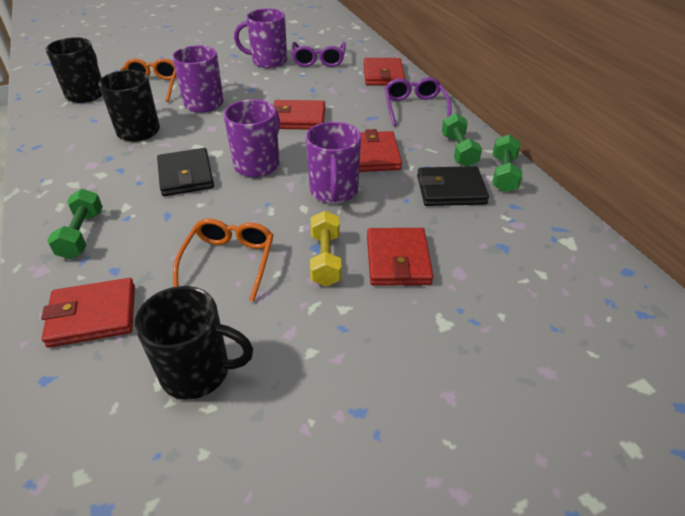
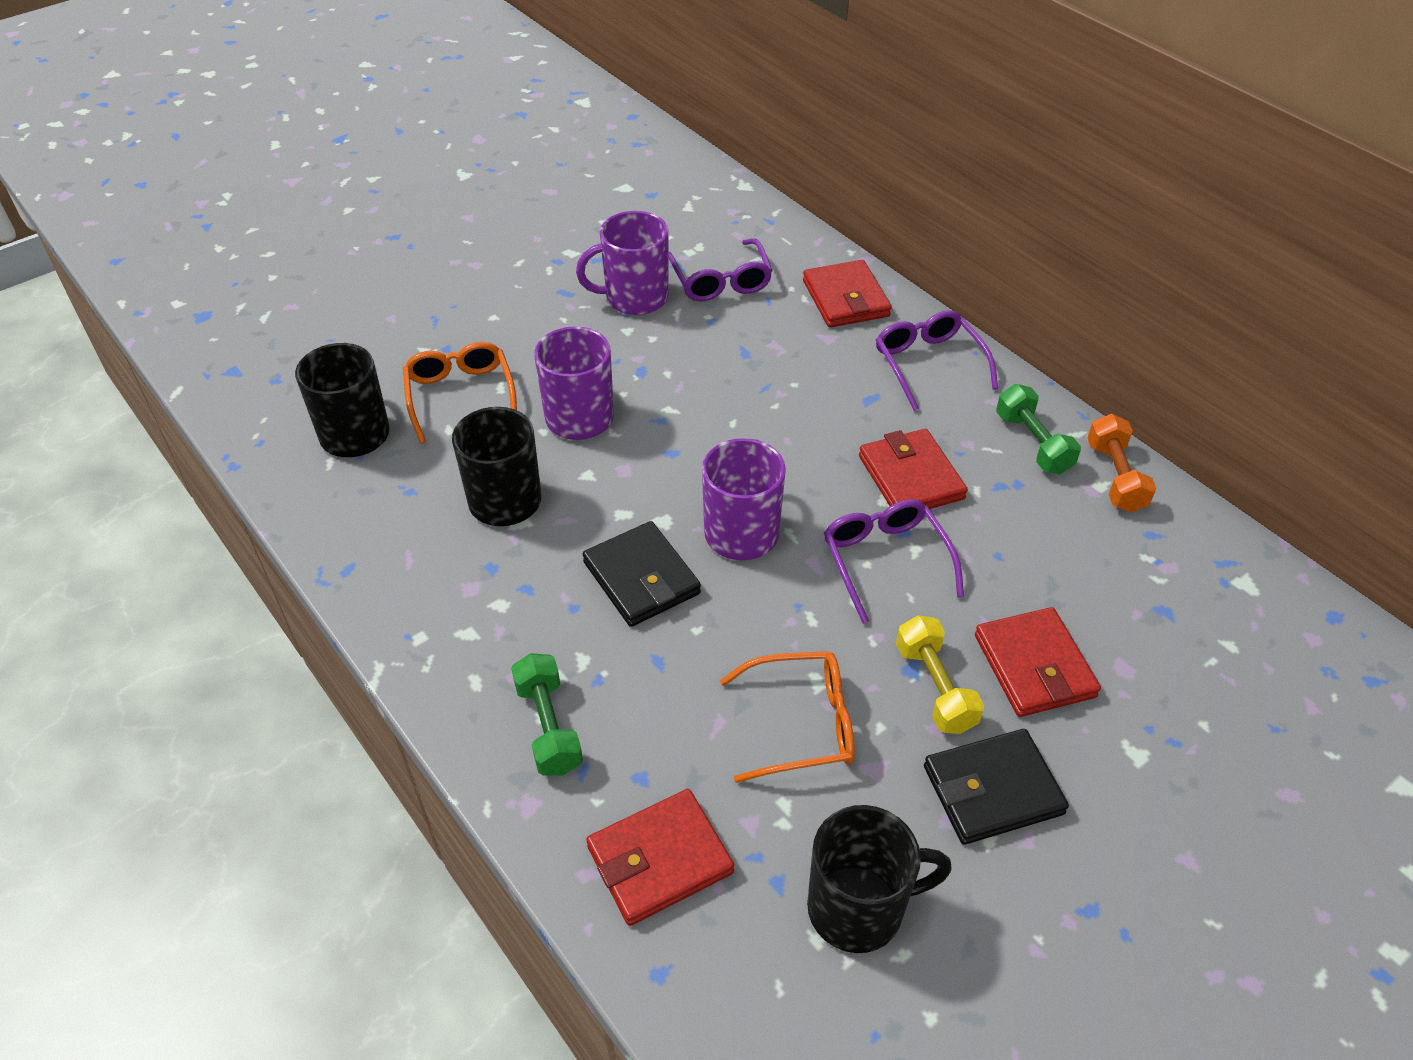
camera: 15 degrees left, 5 degrees up
(229, 262) = (800, 724): orange glasses -> orange glasses turned 90 degrees clockwise
(298, 118) = (755, 422): red wallet -> none
(334, 191) = (886, 561): purple mug -> purple glasses
(450, 190) = (1052, 523): black wallet -> black wallet (992, 790)
(503, 174) = (1115, 477): green dumbbell -> orange dumbbell

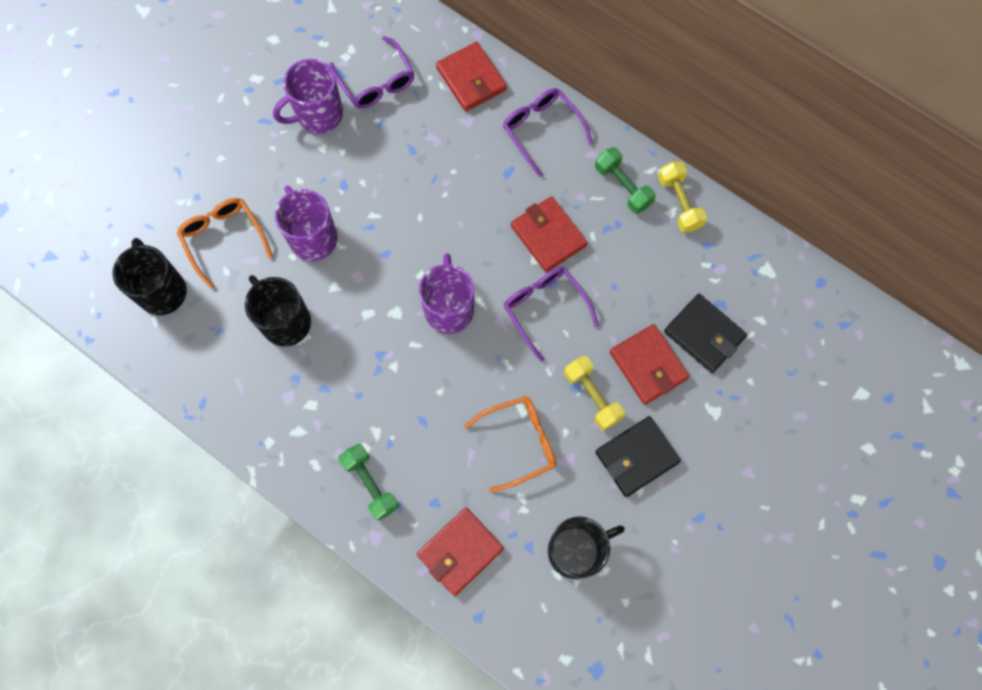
camera: 15 degrees left, 25 degrees up
(641, 578) = (394, 362): black wallet -> black wallet (704, 335)
(1115, 477) = (679, 203): orange dumbbell -> yellow dumbbell

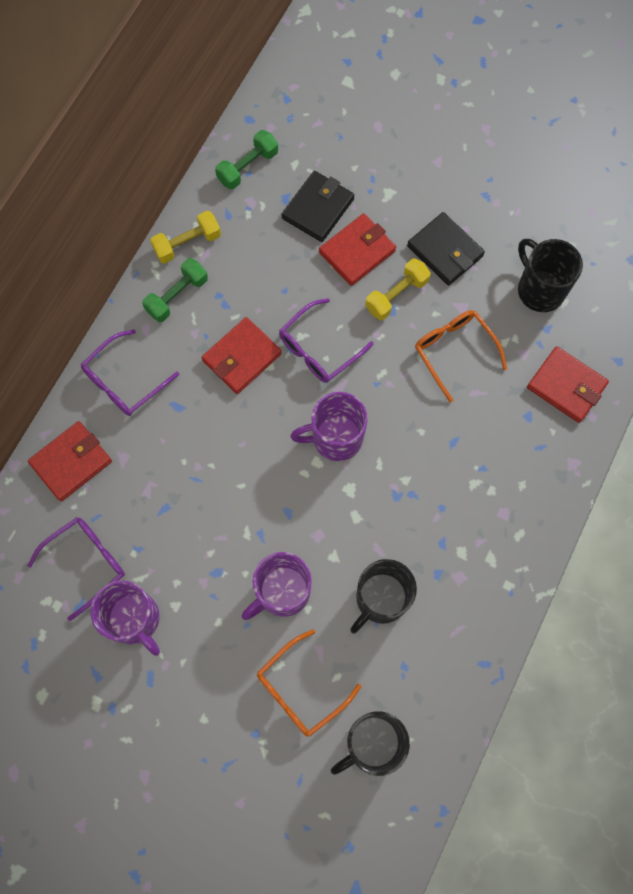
camera: 100 degrees left, 0 degrees up
(370, 484) = (525, 478): green dumbbell -> green dumbbell (248, 167)

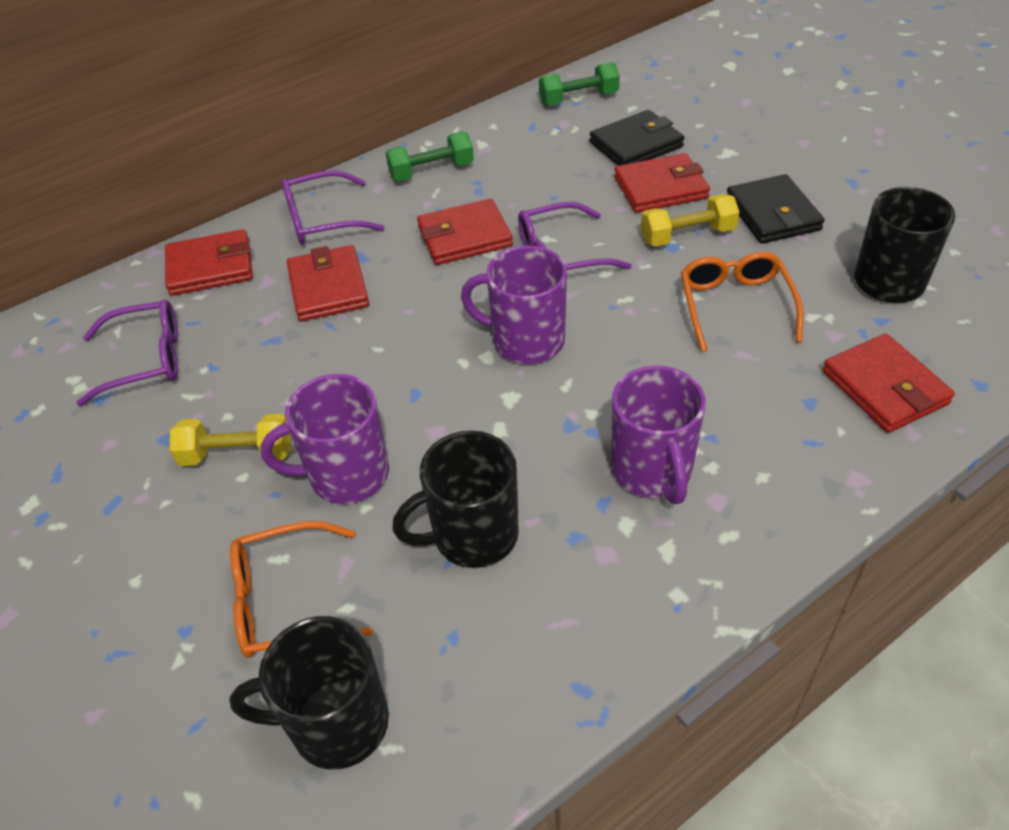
camera: 30 degrees right, 25 degrees down
(135, 619) = (149, 434): purple mug -> purple mug (652, 470)
(173, 446) = (328, 288): none -> red wallet
(187, 243) = (473, 136): yellow dumbbell -> yellow dumbbell (237, 454)

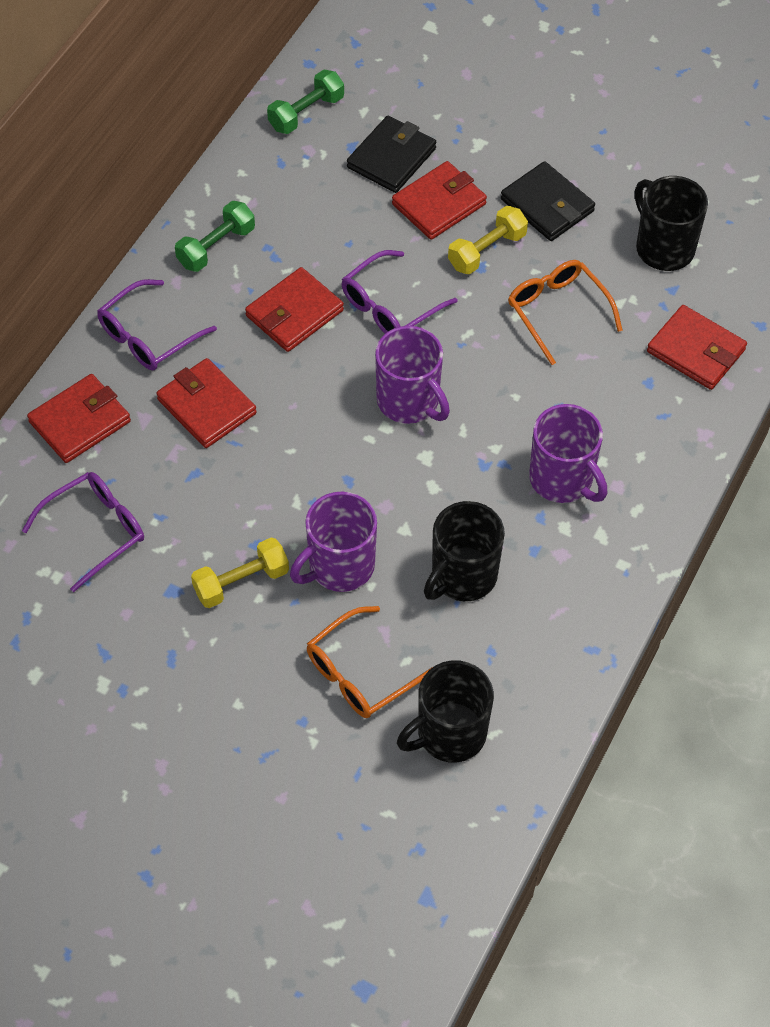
camera: 30 degrees left, 10 degrees up
(526, 341) = (409, 401): purple mug -> purple mug turned 120 degrees counterclockwise

